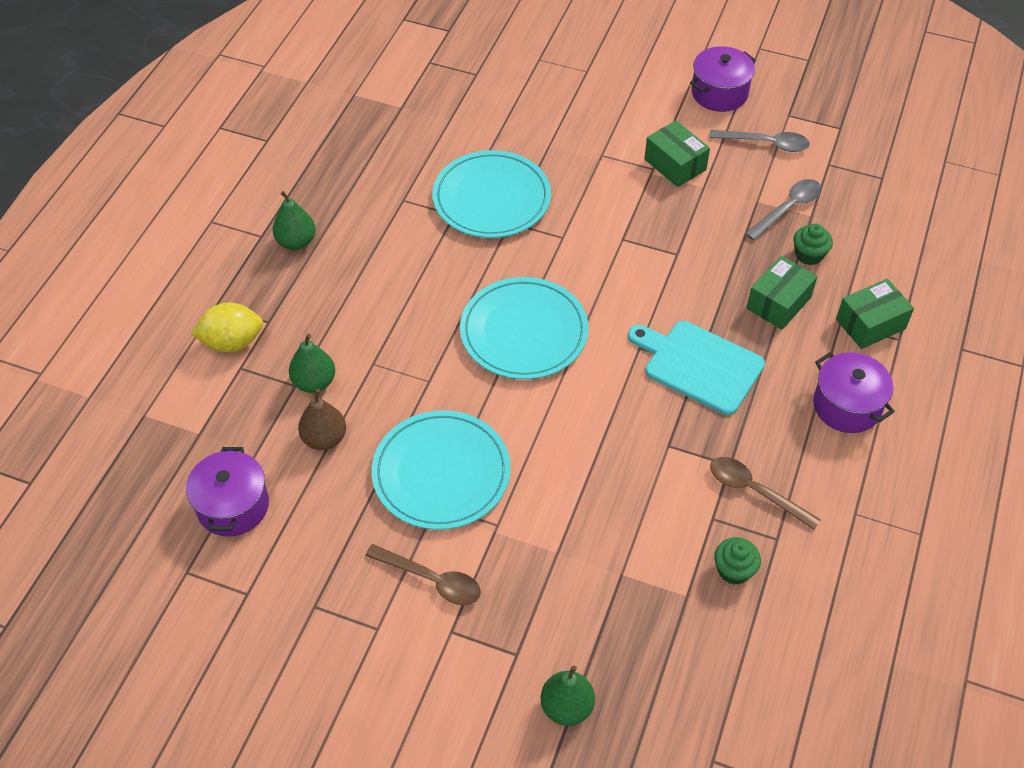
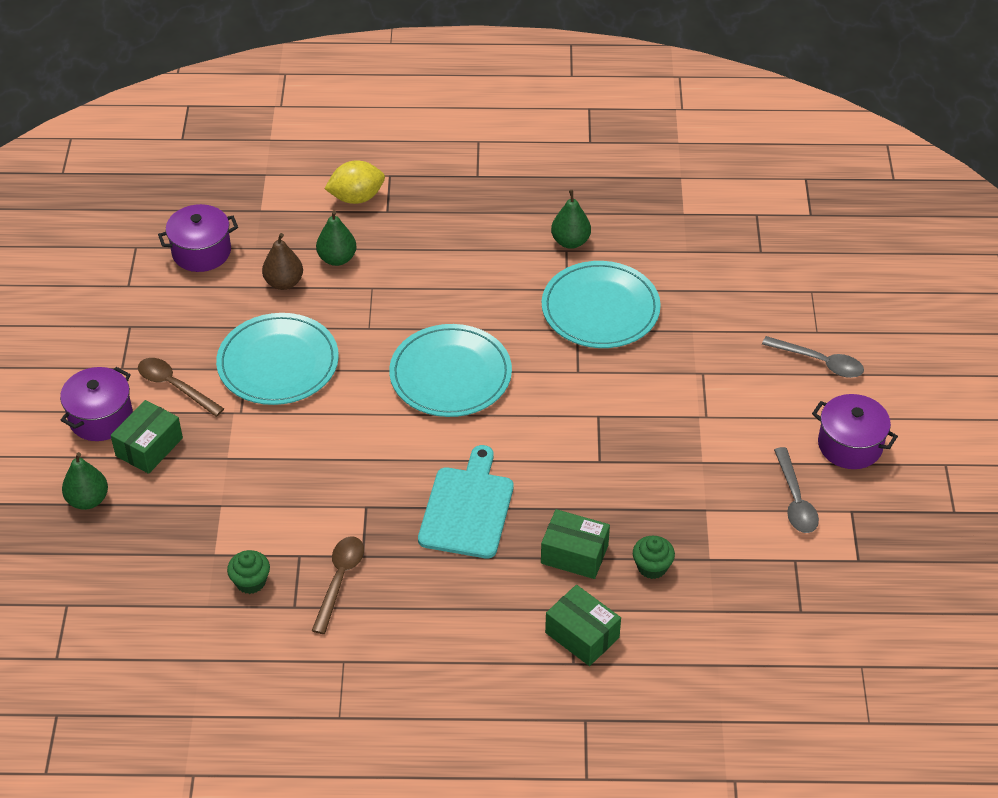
camera: 70 degrees right, 5 degrees down
(232, 342) = (356, 197): yellow lemon -> yellow lemon turned 75 degrees counterclockwise
(296, 242) = (481, 199): green pear -> green pear (570, 241)
(431, 580) = (175, 386): brown spoon -> brown spoon turned 120 degrees clockwise
(675, 164) = (721, 432): green box -> green box (149, 447)
(788, 209) = (708, 537): grey spoon -> grey spoon (819, 362)
(847, 406) = (468, 633): purple pot -> purple pot (101, 417)

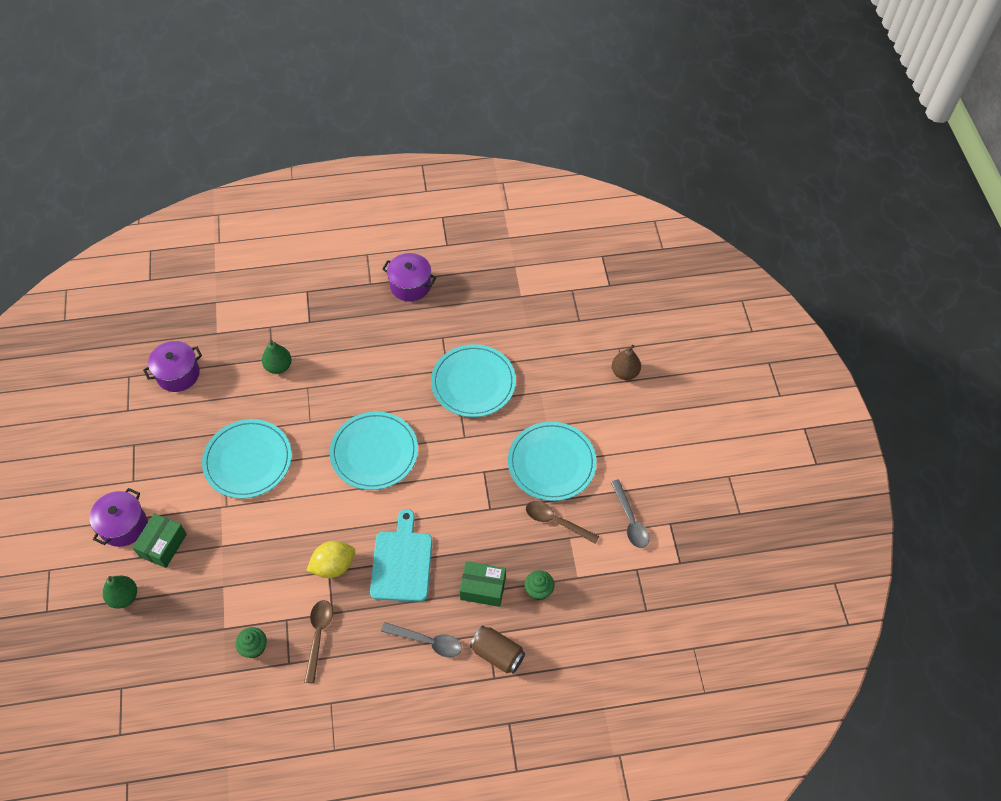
camera: 10 degrees left, 10 degrees up
(175, 386) = (175, 491): brown spoon -> brown spoon (556, 521)
(284, 282) = (242, 392): brown pear -> brown pear (625, 372)
(356, 197) = (285, 313): yellow lemon -> yellow lemon (333, 566)
(570, 241) = (444, 330): green pear -> none
(582, 635) = (497, 654): green box -> brown can
(694, 417) = (551, 463): none -> turquoise plate
(819, 362) = (632, 405): grey spoon -> grey spoon (427, 641)
(850, 445) = (662, 470): purple pot -> purple pot (410, 285)

